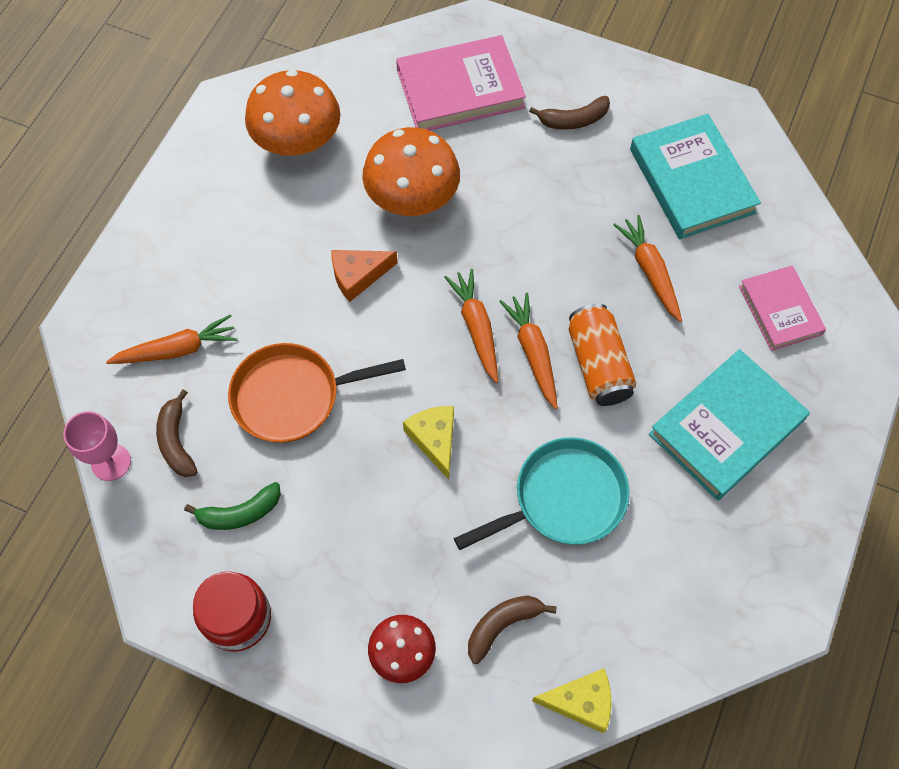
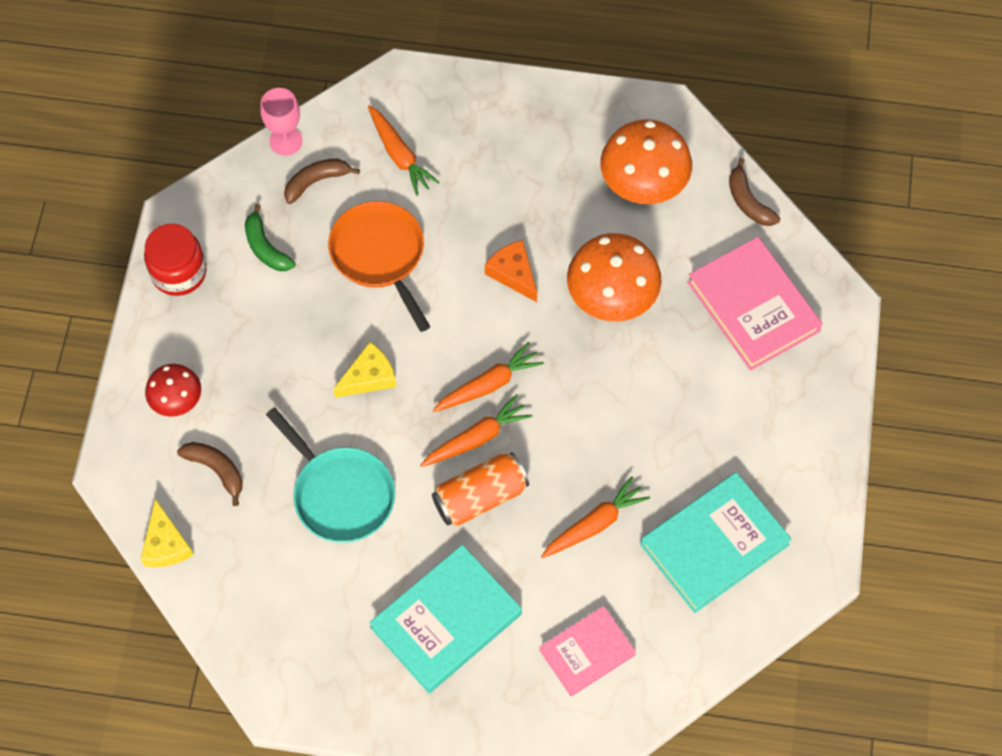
camera: 75 degrees right, 0 degrees up
(573, 120) = (751, 419): brown banana -> brown banana (748, 201)
(726, 427) = (446, 621): turquoise book -> turquoise book turned 75 degrees counterclockwise

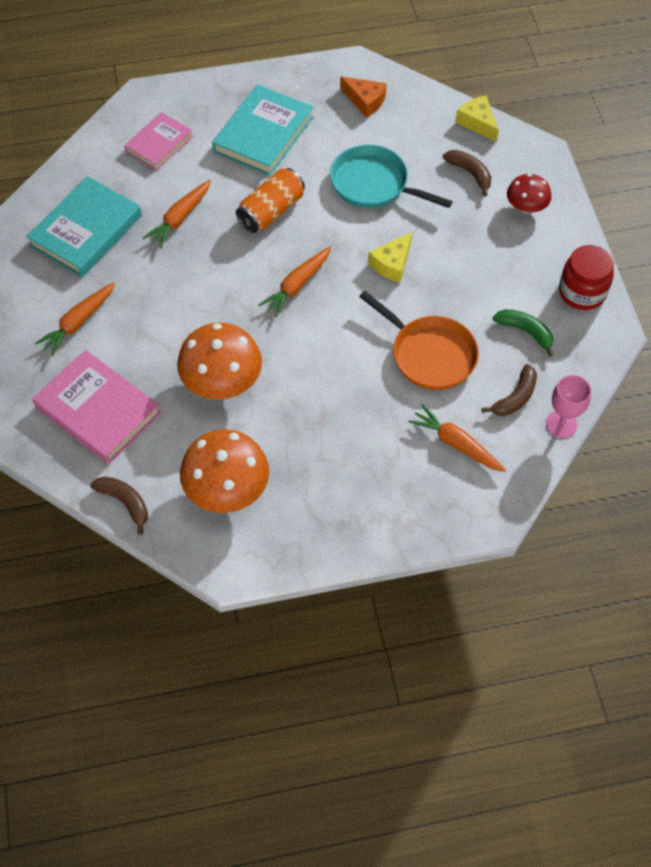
camera: 160 degrees right, 5 degrees down
(216, 470) = (470, 173): brown banana -> brown banana turned 150 degrees counterclockwise
(477, 438) = (290, 247): orange carrot -> orange carrot (78, 323)
(513, 273) = (312, 374): orange cheese -> orange cheese (365, 101)

